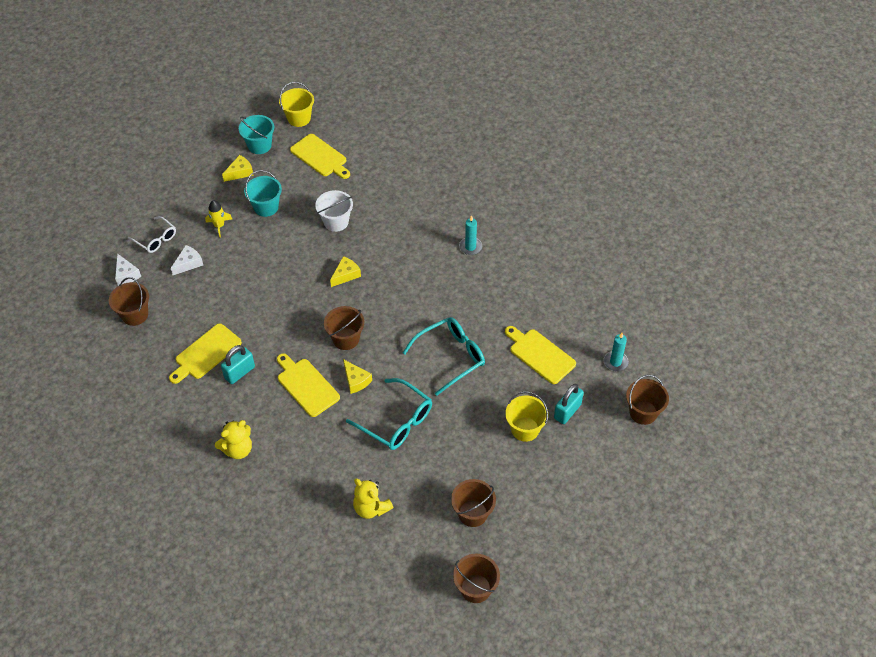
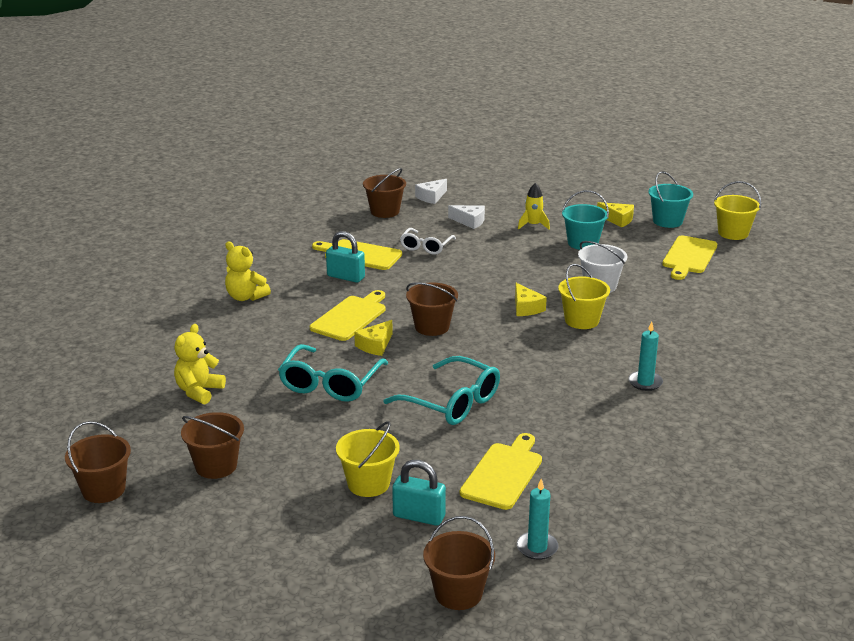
camera: 70 degrees right, 25 degrees down
(156, 239) = (487, 200): white glasses -> white glasses (426, 247)
(346, 275) = (526, 308): yellow cheese -> yellow cheese turned 45 degrees clockwise
(379, 250) = (581, 320): none -> yellow bucket

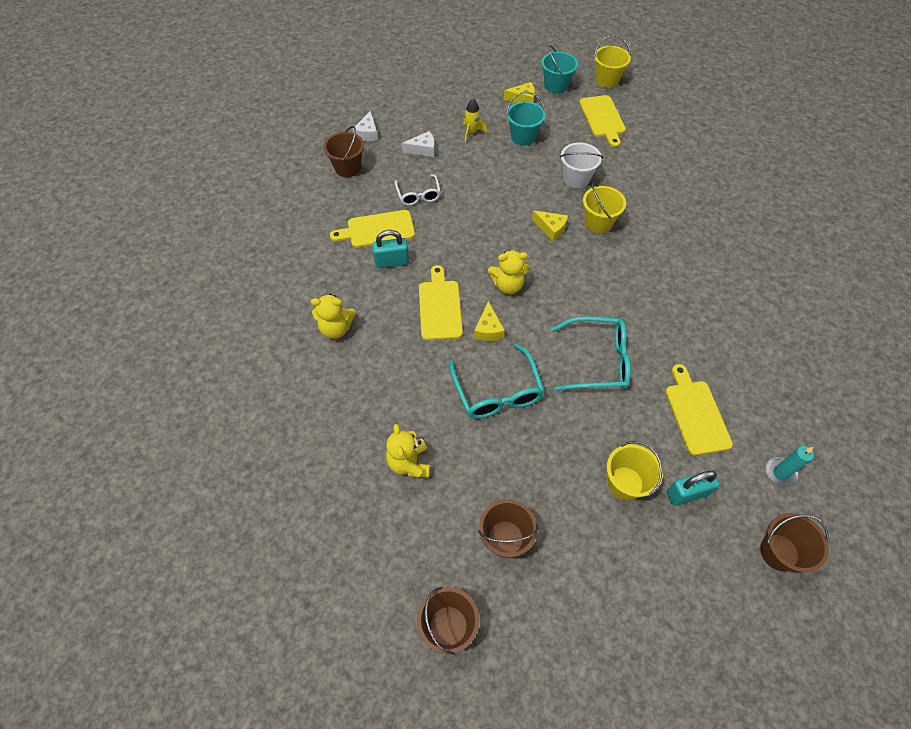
camera: 35 degrees left, 30 degrees up
(432, 327) = (508, 285): brown bucket -> yellow teddy bear
(645, 382) = (692, 266): turquoise candle -> none

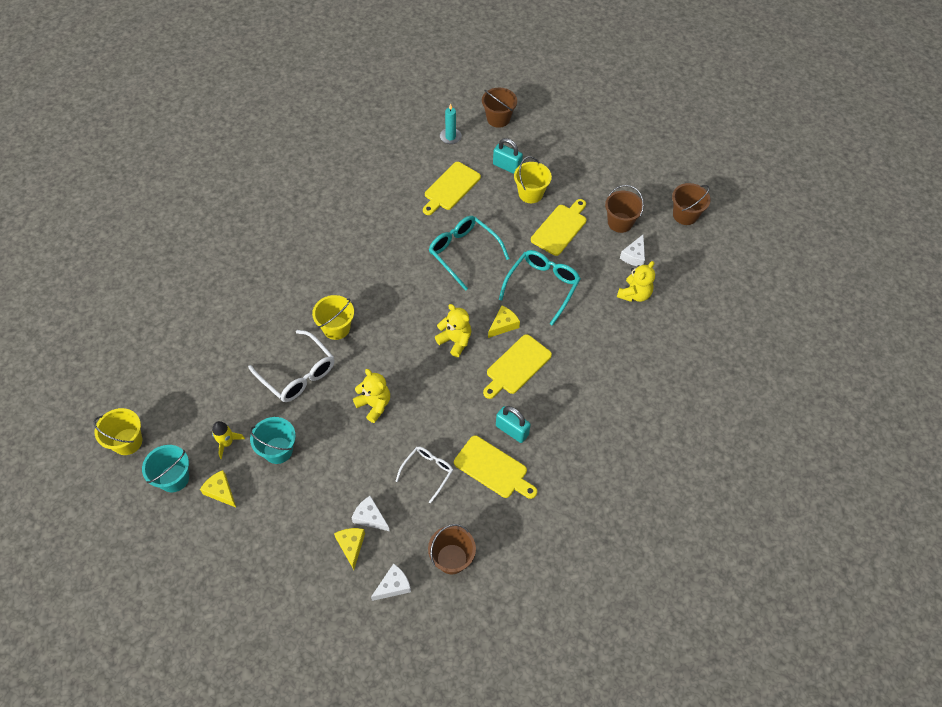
camera: 135 degrees left, 0 degrees up
(336, 328) = (601, 413): yellow teddy bear -> yellow teddy bear (374, 405)
(450, 508) = (634, 256): none -> white cheese
(472, 132) = (309, 496): yellow rocket -> yellow rocket (227, 443)
(551, 228) = (372, 353): yellow cheese -> yellow cheese (351, 546)
(576, 178) = (298, 374): white bucket -> white glasses
(602, 118) = (195, 406): yellow cutting board -> yellow cutting board (560, 228)

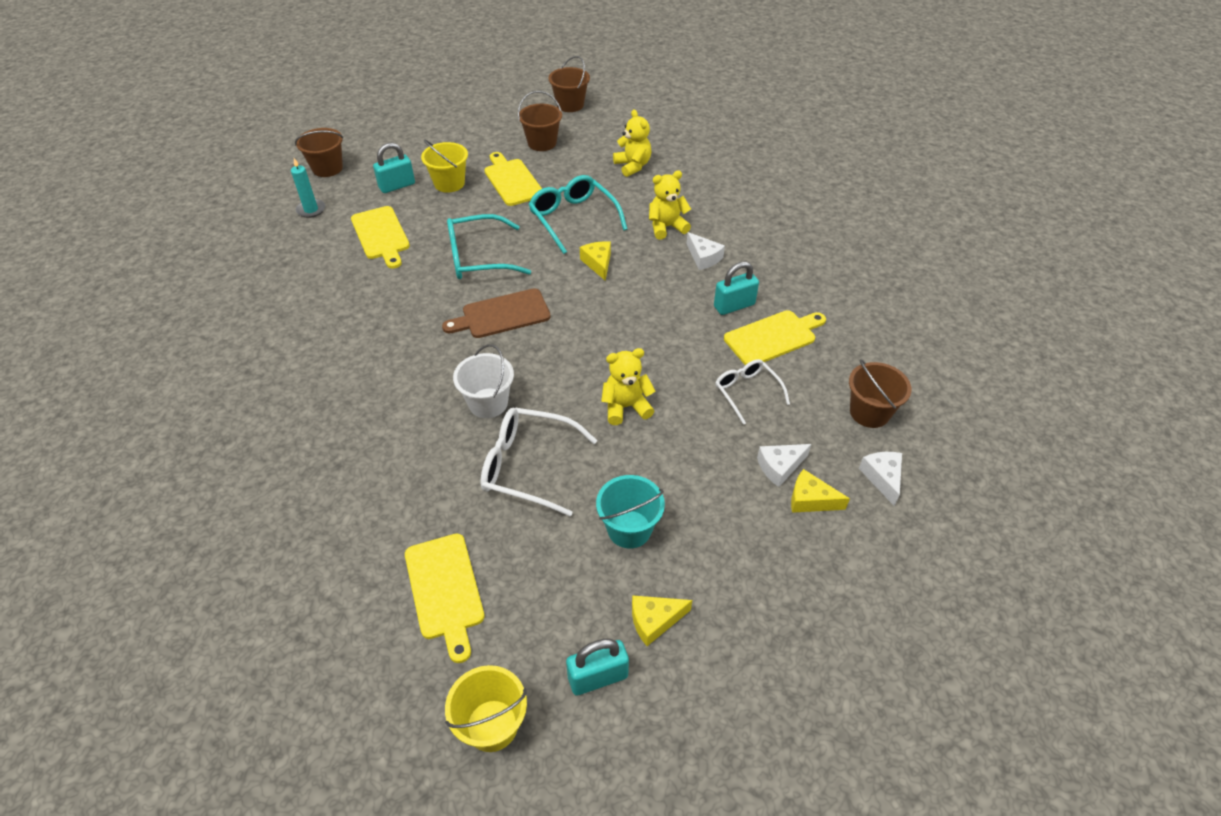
camera: 60 degrees left, 10 degrees down
(174, 478) = (598, 677): turquoise bucket -> turquoise padlock
(227, 443) = (580, 586): yellow rocket -> none
(298, 374) = (527, 466): white glasses -> white glasses turned 150 degrees counterclockwise
(336, 328) = (488, 403): yellow bucket -> white bucket
(417, 295) = (502, 315): none -> brown cutting board
(455, 341) = (589, 307): yellow teddy bear -> yellow teddy bear (666, 227)
(517, 366) = (657, 273): yellow cutting board -> yellow cutting board (445, 590)
(634, 256) = (588, 149): white cheese -> white cheese (703, 257)

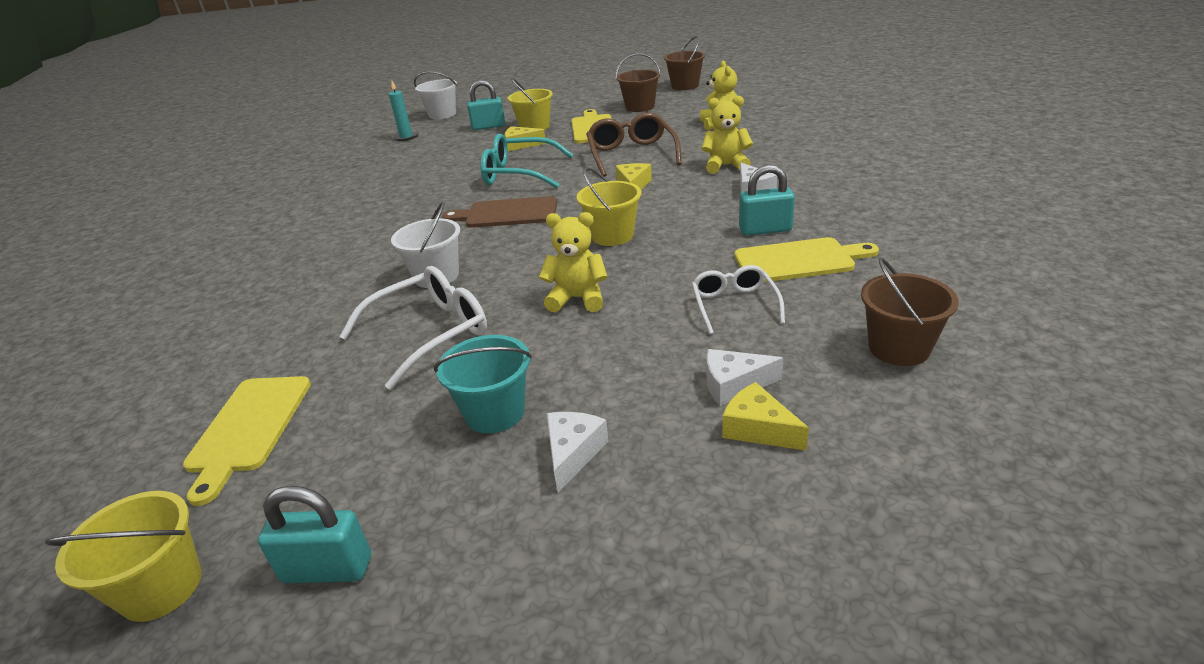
camera: 25 degrees right, 15 degrees down
(327, 168) = (442, 115): brown bucket -> white bucket
(381, 235) = (447, 154): yellow cutting board -> none
(527, 466) = (430, 333): white glasses -> white glasses turned 105 degrees clockwise
(573, 219) = (631, 154): turquoise glasses -> brown glasses
(614, 330) = (612, 236): none -> yellow bucket
(654, 621) = (449, 521): yellow cheese -> yellow cheese (521, 145)
(882, 478) = (885, 424): white cheese -> white cheese (573, 453)

